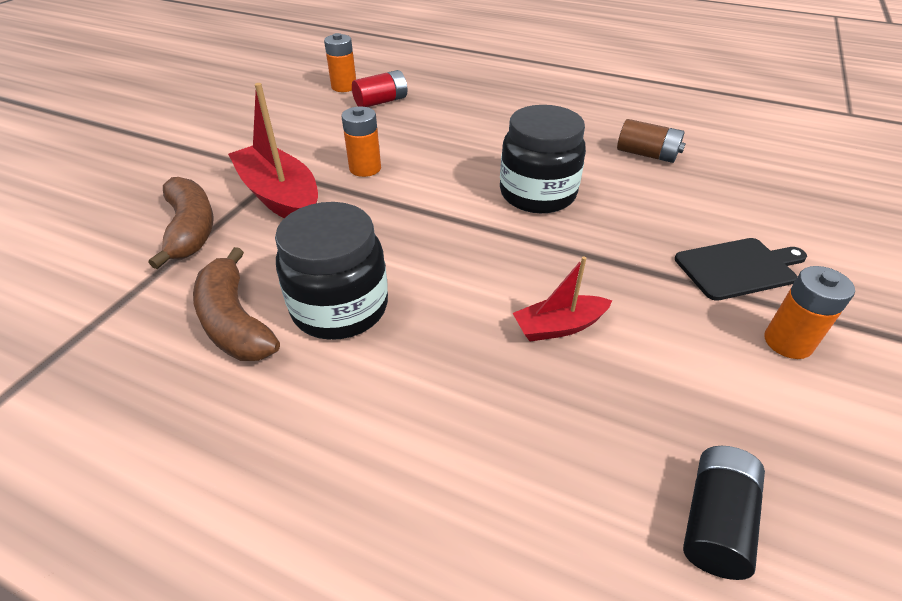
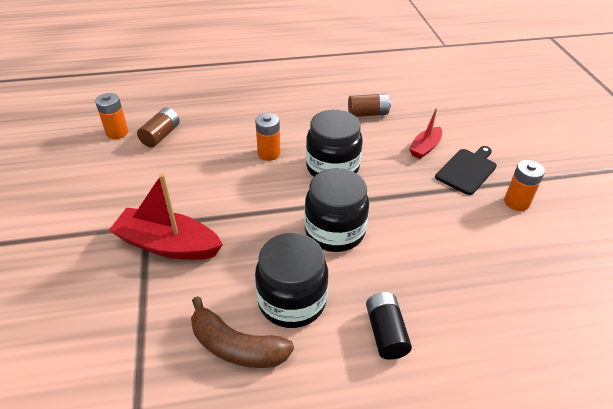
camera: 35 degrees left, 0 degrees up
(191, 229) = (128, 302): brown banana -> none
(365, 168) = (206, 196): orange battery -> orange battery (269, 153)
(381, 102) = (161, 135): red battery -> brown battery
(468, 260) = (334, 231): none -> black jar
(559, 326) = (416, 248): red boat -> red boat (425, 148)
(715, 521) = (554, 307): black battery -> black battery (385, 333)

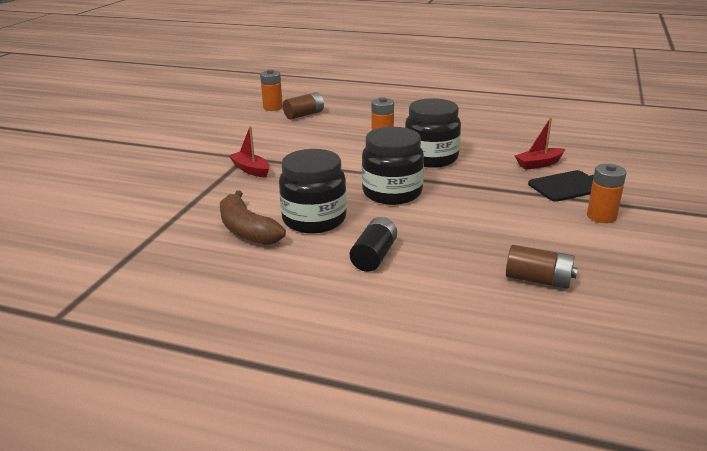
camera: 30 degrees right, 15 degrees down
(168, 245) = (251, 170): red boat -> red boat, size x0.56
(368, 114) = (503, 134): brown battery -> brown battery (538, 280)

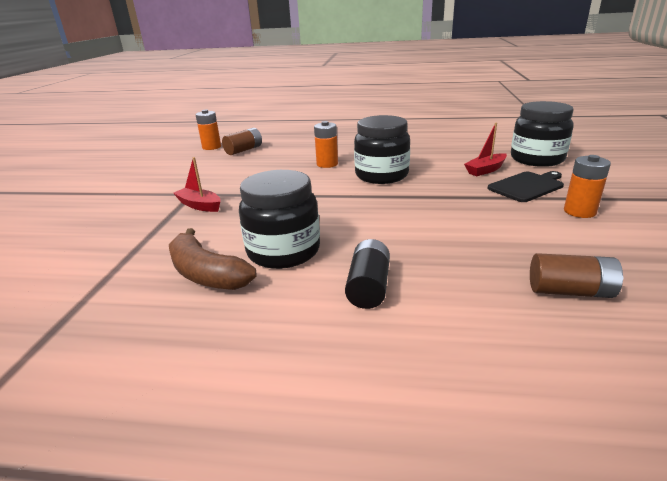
camera: 10 degrees left, 0 degrees up
(392, 193) = (358, 212): black jar -> black jar (537, 159)

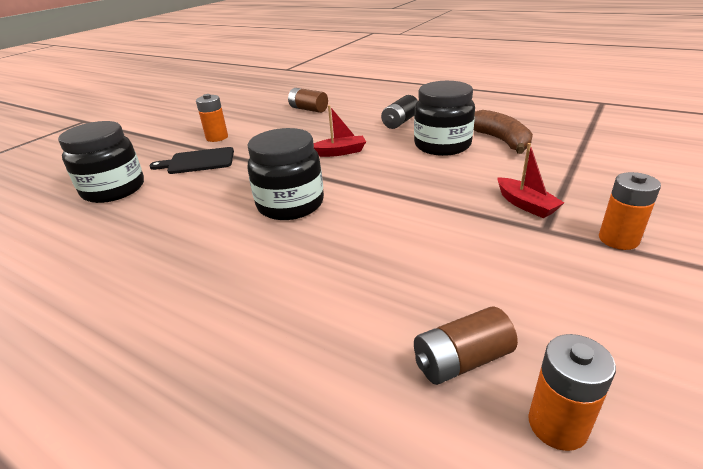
camera: 155 degrees left, 5 degrees up
(327, 164) = (330, 247): orange battery -> orange battery (618, 239)
(485, 170) = (186, 186): red boat -> red boat (339, 152)

